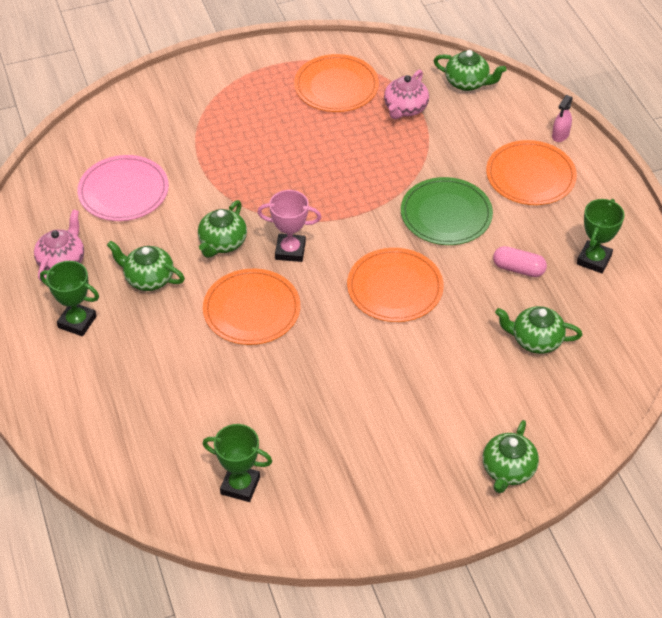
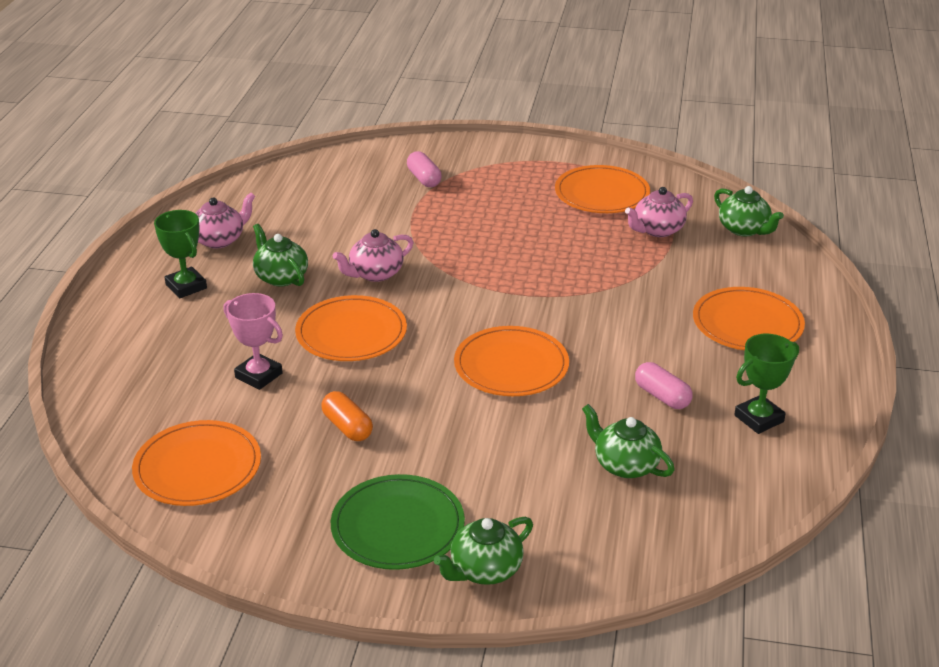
camera: 30 degrees right, 15 degrees down
(123, 191) = (324, 208): pink plate -> none
(181, 125) = (424, 179): none -> pink capsule
(222, 243) = (375, 274): green teapot -> pink teapot
(240, 485) = (197, 467): green trophy -> orange plate
(290, 250) = (434, 301): pink trophy -> pink trophy (259, 375)
(320, 398) = (347, 427): none -> orange capsule
(446, 214) = (623, 325): green plate -> green plate (398, 526)
(560, 135) = (813, 301): pink spray bottle -> none

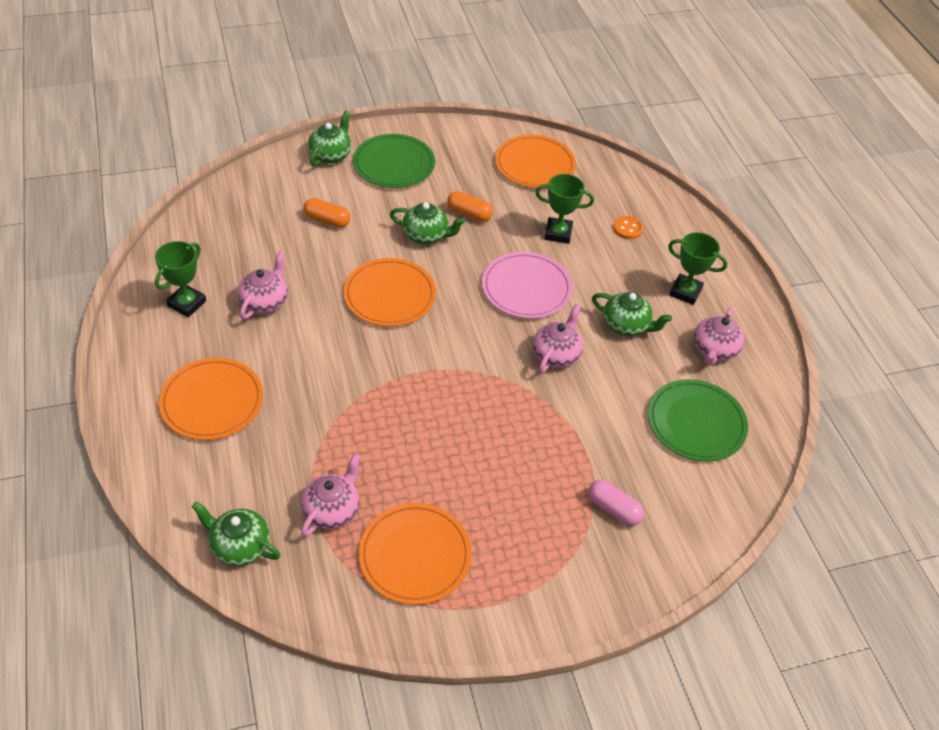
camera: 150 degrees right, 15 degrees up
(171, 358) = (627, 228): none -> orange button
(259, 375) = (558, 233): pink trophy -> green trophy
(299, 203) = (696, 423): none -> green plate
(351, 333) = (526, 288): orange plate -> pink plate
(541, 470) = (327, 220): none -> orange capsule
(625, 465) = (273, 239): green teapot -> green teapot (426, 235)
(662, 396) = (265, 301): pink capsule -> pink teapot

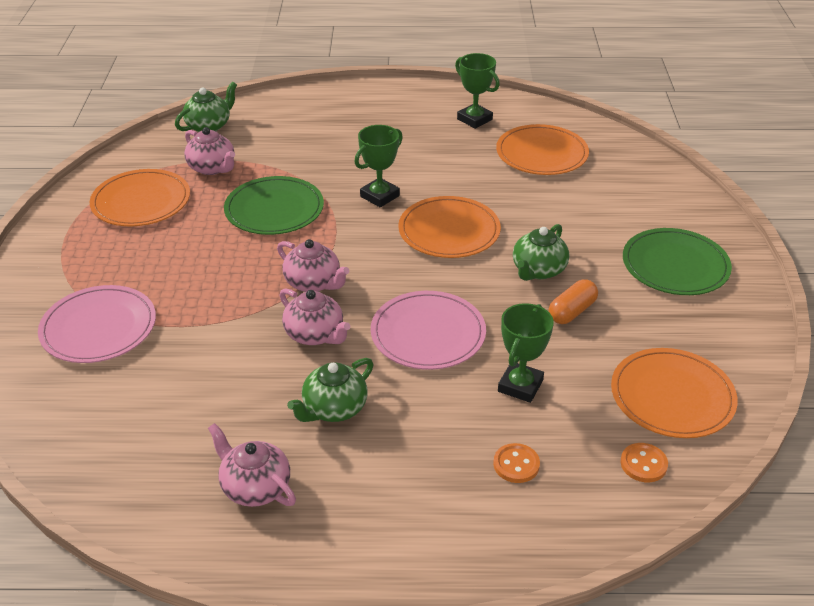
camera: 110 degrees right, 10 degrees down
(212, 401) = (355, 124): orange plate -> orange plate (541, 153)
(265, 301) = (464, 158): pink teapot -> pink teapot (313, 283)
(327, 220) = (576, 205): orange capsule -> none
(331, 155) = (693, 220): green teapot -> none
(598, 175) = (643, 464): none -> orange button
(613, 509) = (98, 328): pink capsule -> pink plate
(685, 292) = (370, 491): green trophy -> green trophy (379, 196)
(696, 423) = (157, 428): green plate -> green plate (274, 209)

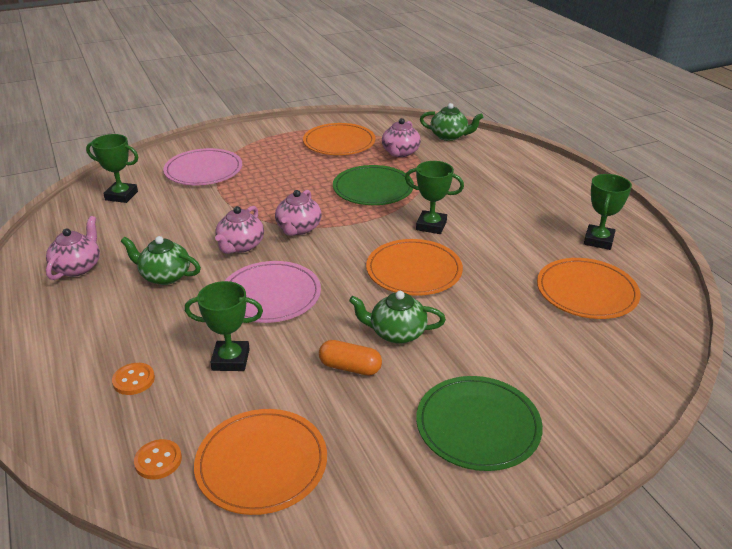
camera: 65 degrees right, 5 degrees down
(95, 419) = (121, 196): none -> green trophy

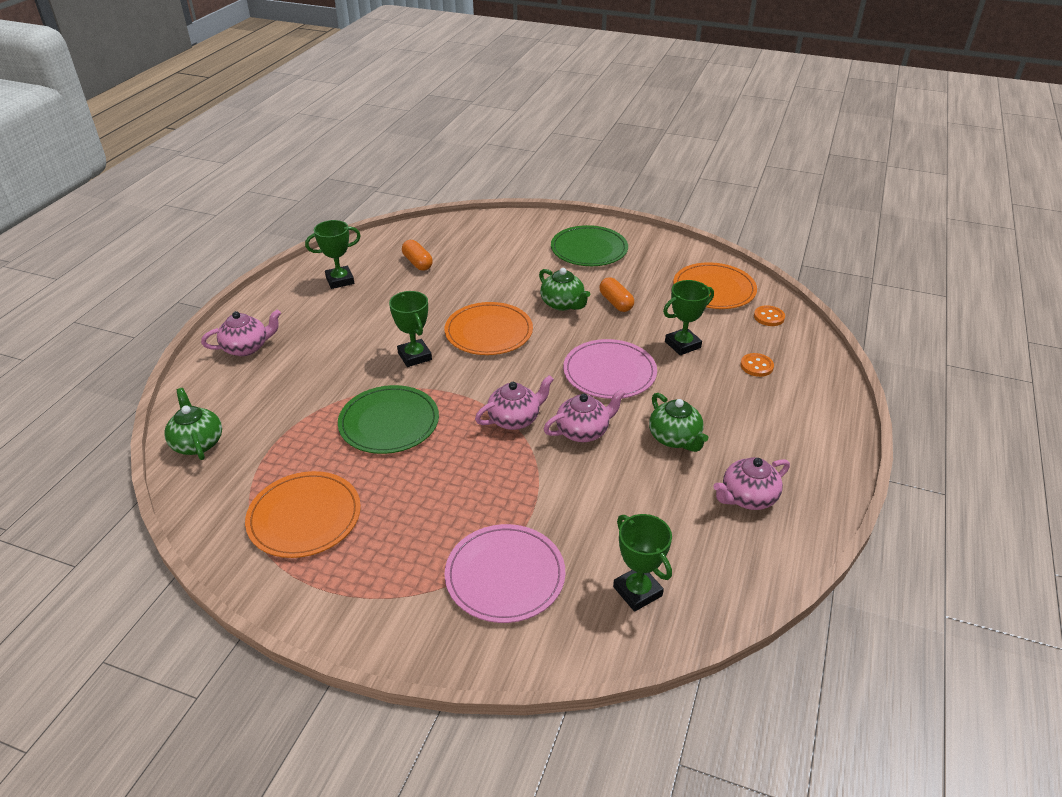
camera: 135 degrees left, 5 degrees up
(231, 360) = (682, 345): green trophy -> green trophy turned 75 degrees counterclockwise
(400, 152) = (283, 453): pink teapot -> pink teapot (246, 348)
(586, 291) = (417, 263): orange plate -> orange capsule

